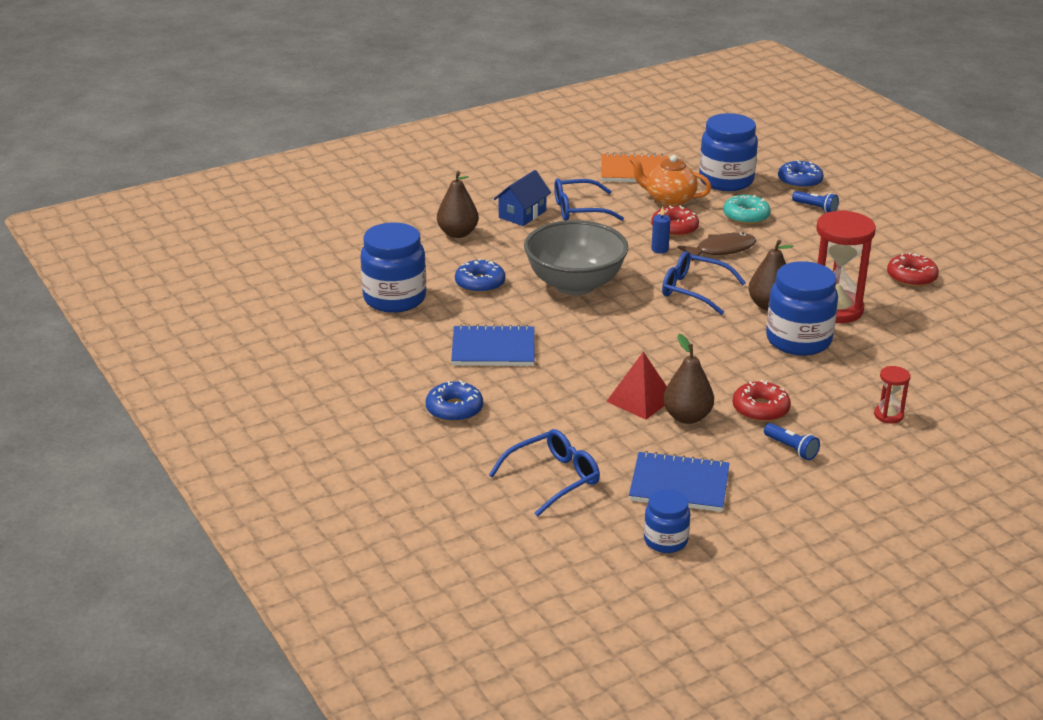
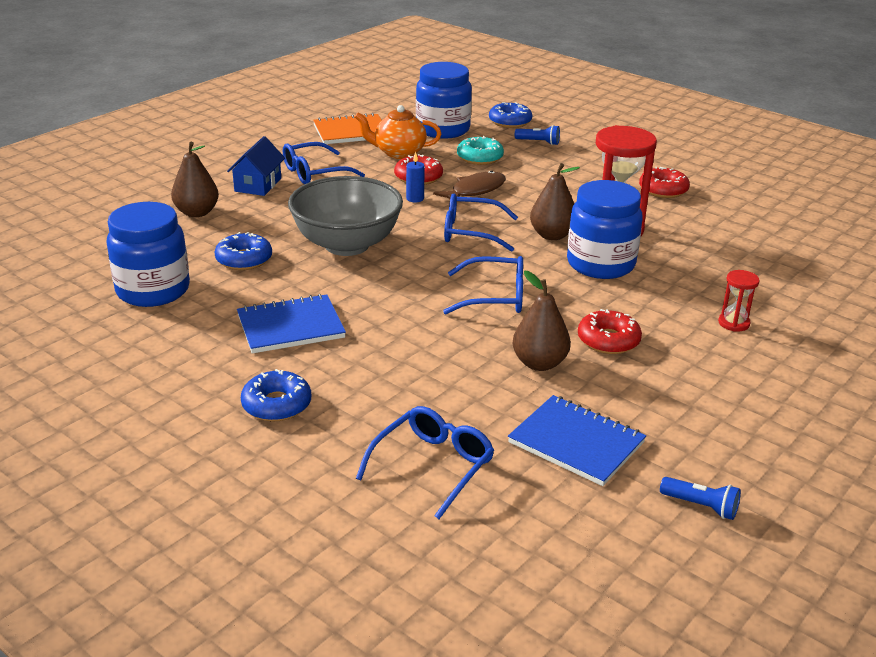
camera: 20 degrees left, 0 degrees up
(640, 399) = (480, 353): red pyramid -> none
(665, 540) = (601, 515): blue jar -> none
(679, 485) = (576, 443): blue notebook -> blue notebook turned 45 degrees clockwise
(681, 353) = (495, 297): none -> blue glasses
(791, 449) = (665, 377): blue flashlight -> blue flashlight (701, 506)

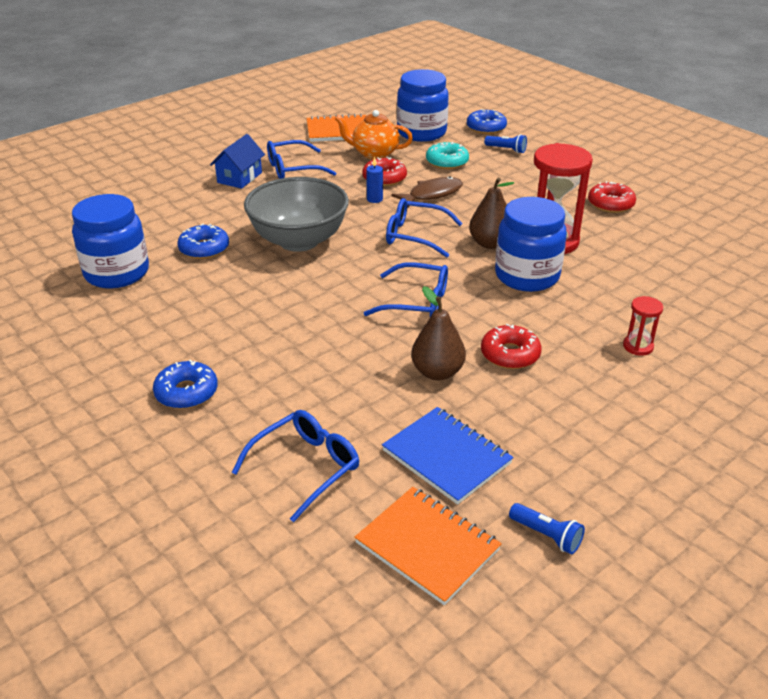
camera: 10 degrees right, 5 degrees up
(197, 212) = (178, 201): brown pear -> none
(291, 327) = (223, 317): blue notebook -> none
(585, 528) = (427, 546): none -> orange notebook

